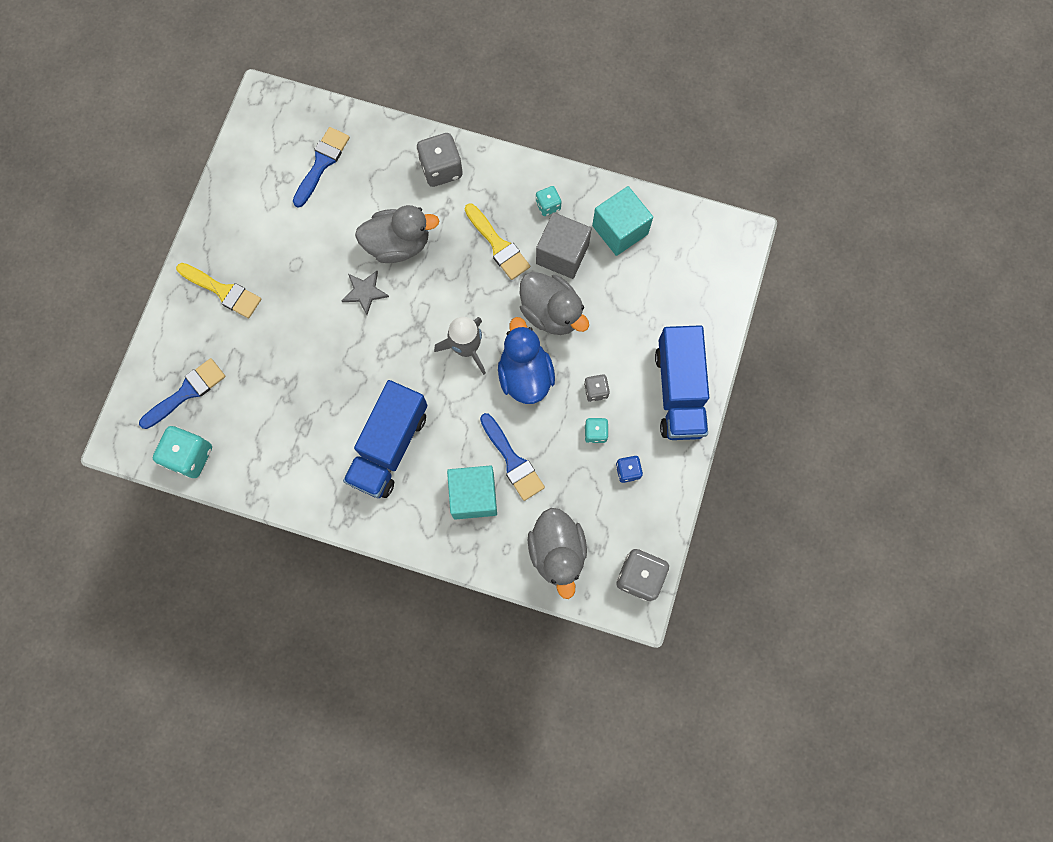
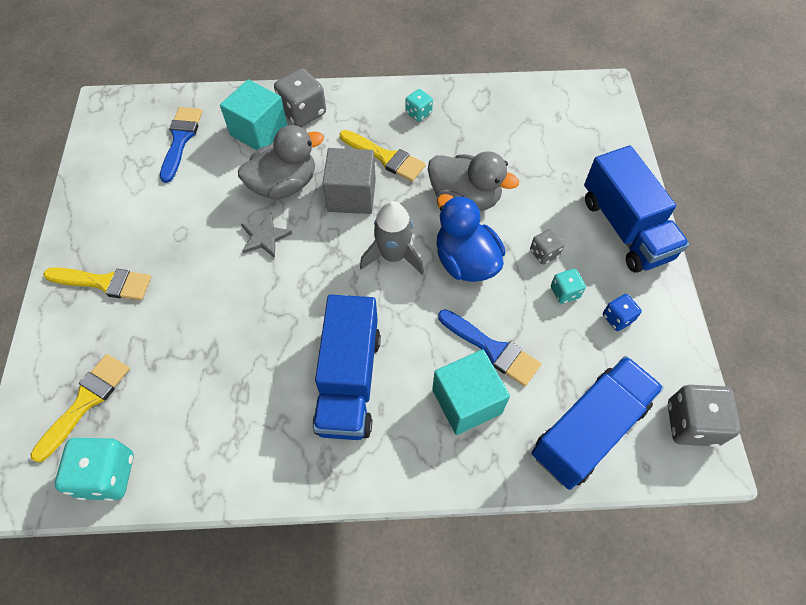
camera: 20 degrees left, 15 degrees down
(187, 392) = (86, 401): blue brush -> yellow brush
(557, 552) = (589, 430): grey duck -> blue truck
(562, 254) = (451, 147): grey cube -> grey cube (351, 195)
(620, 230) = (495, 113): turquoise cube -> turquoise cube (259, 131)

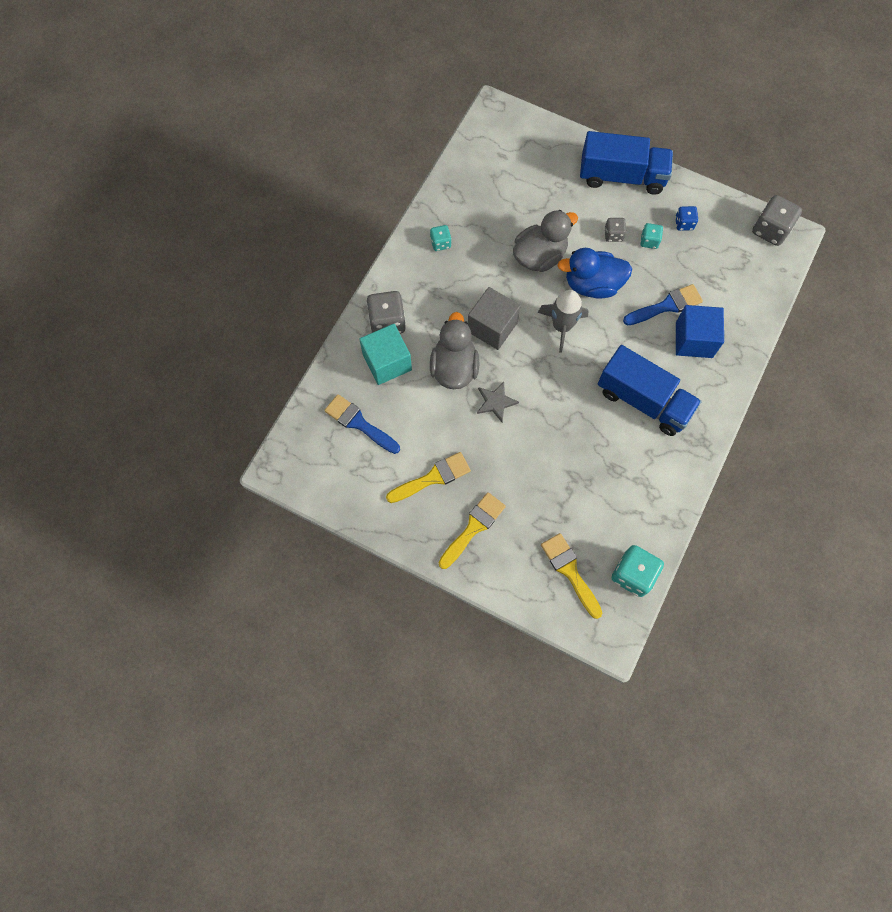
camera: 60 degrees left, 10 degrees up
(385, 157) = (470, 287): yellow brush -> yellow brush (433, 477)
(467, 401) = (694, 340): turquoise cube -> blue cube
(589, 430) = (746, 285): blue truck -> none

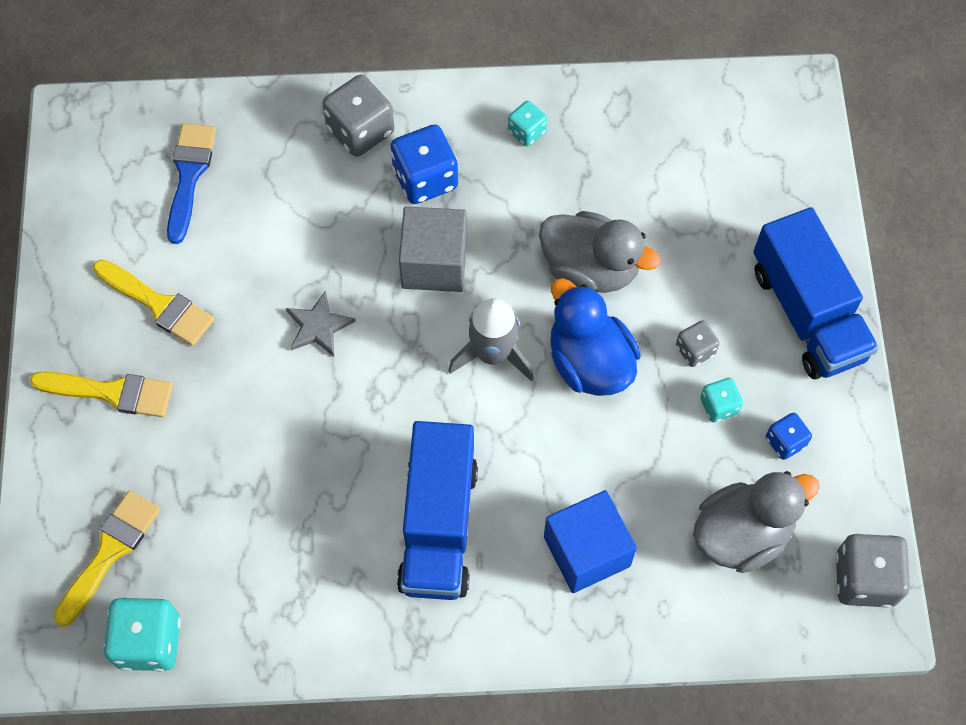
camera: 60 degrees right, 5 degrees down
(387, 362) = (299, 162): turquoise cube -> none
(438, 305) = (425, 179): none -> blue dice
(454, 368) = (340, 247): grey duck -> grey duck (742, 534)
(666, 306) = (621, 483): blue brush -> none

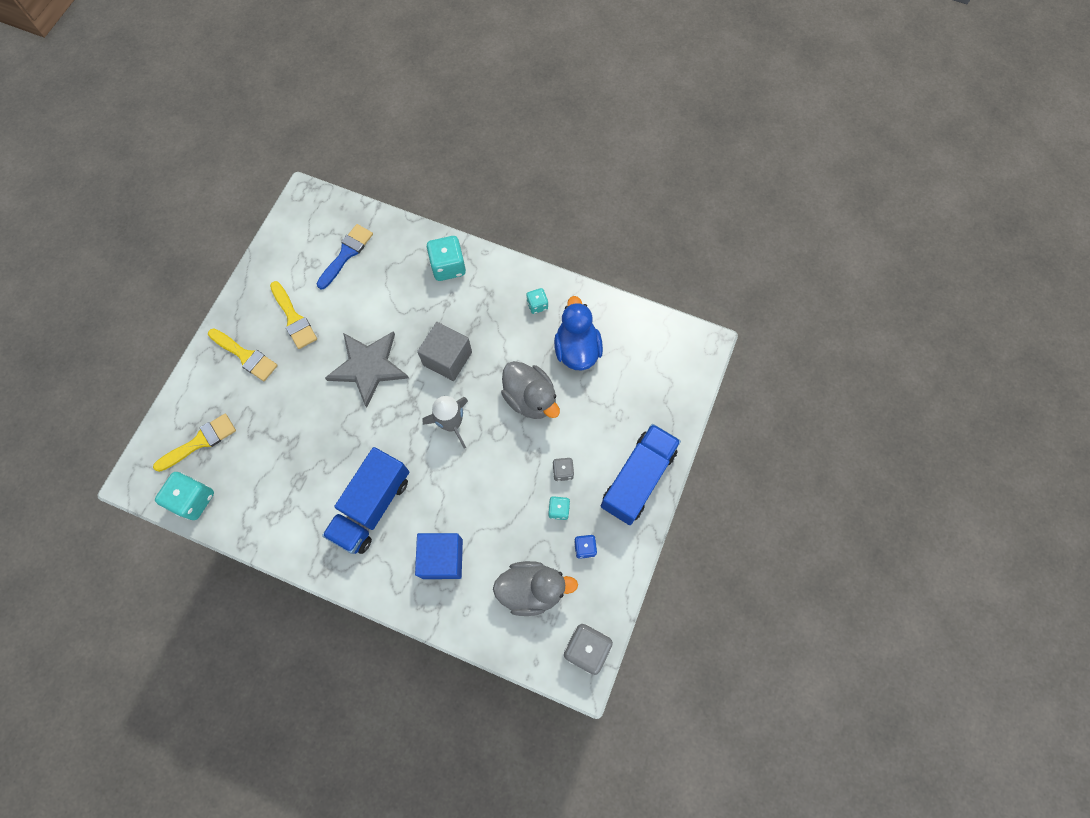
camera: 25 degrees right, 5 degrees up
(318, 326) = (368, 367): grey star -> grey star, size x1.96
(360, 130) = (448, 266): grey dice -> turquoise dice
(425, 179) = (468, 308): blue dice -> none
(589, 362) = (501, 452): blue duck -> blue duck (577, 349)
(807, 313) = (638, 479): blue truck -> blue truck turned 150 degrees counterclockwise

